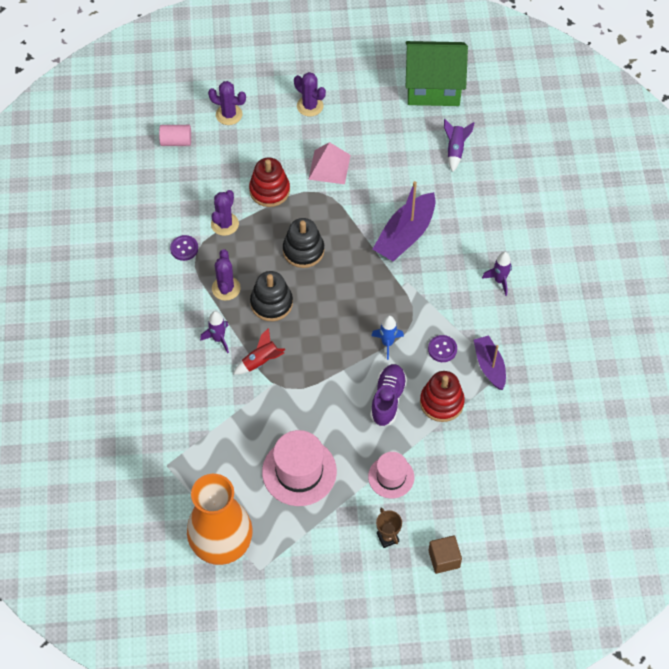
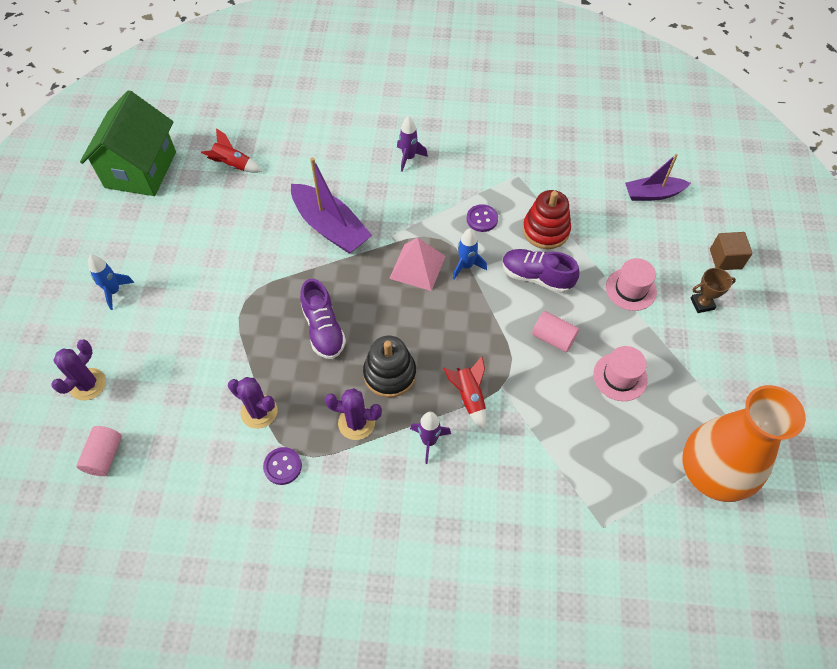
camera: 80 degrees left, 0 degrees up
(269, 190) = (224, 353): red stacking toy -> none
(299, 471) = (620, 377): pink hat -> pink hat, size x0.62
(303, 250) = (323, 329): black stacking toy -> purple shoe
(310, 106) = (114, 291): purple cactus -> blue rocket
(327, 418) = (553, 338): none -> pink cylinder
(329, 167) = (212, 285): pink pyramid -> pink pyramid (417, 267)
(455, 150) = (233, 165): purple rocket -> red rocket
(489, 366) = (508, 184): purple boat -> purple boat (652, 194)

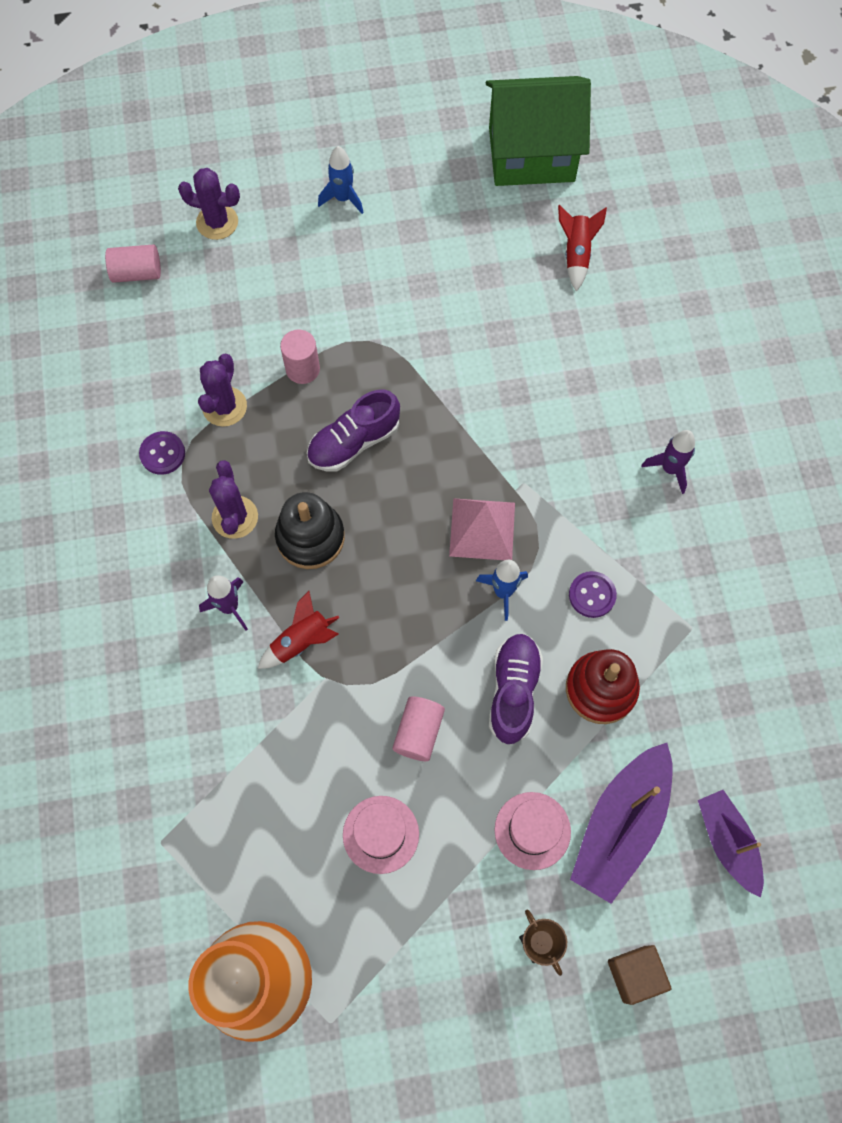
camera: 75 degrees right, 10 degrees up
(249, 350) = (302, 369): none -> pink cylinder
(330, 227) = (513, 403): purple boat -> purple boat (620, 826)

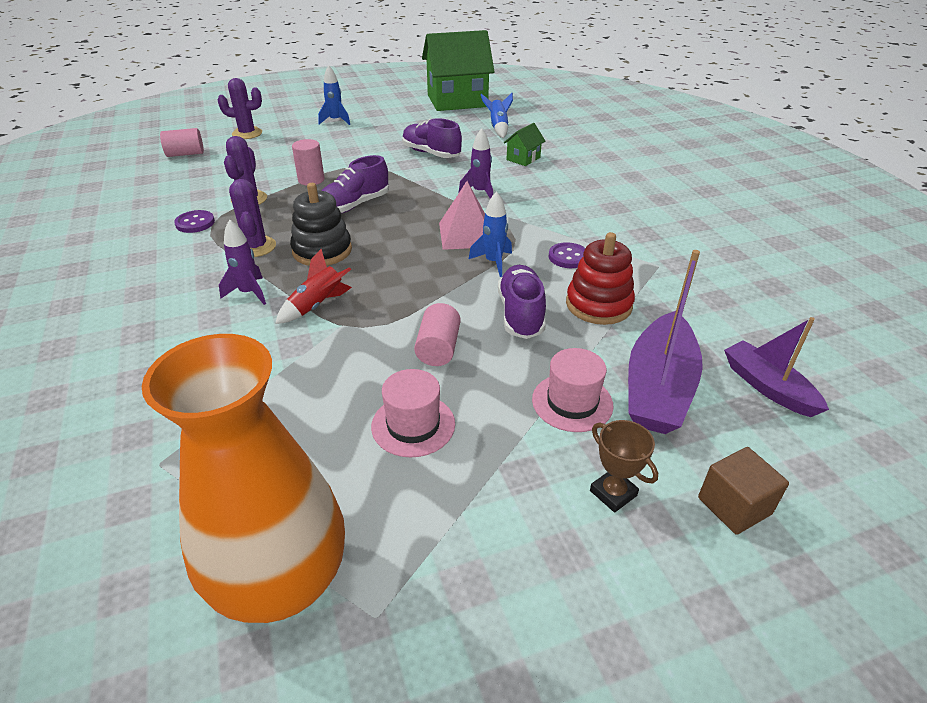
camera: 10 degrees left, 30 degrees down
(468, 319) = (431, 153): none -> purple shoe
(576, 254) = (498, 128): red rocket -> blue rocket
(592, 352) = (523, 158): none -> green house
(670, 469) = (601, 197): purple rocket -> purple rocket (480, 192)

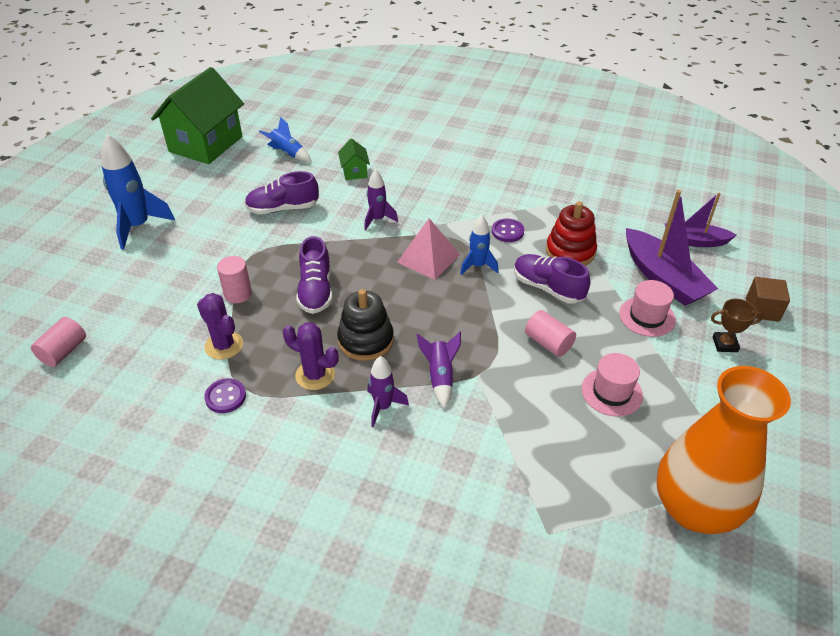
camera: 50 degrees left, 5 degrees up
(247, 133) = (79, 292): purple cactus -> none
(317, 305) = (440, 377): red rocket -> purple rocket
(335, 121) = (138, 226): blue rocket -> blue rocket, size x1.74

